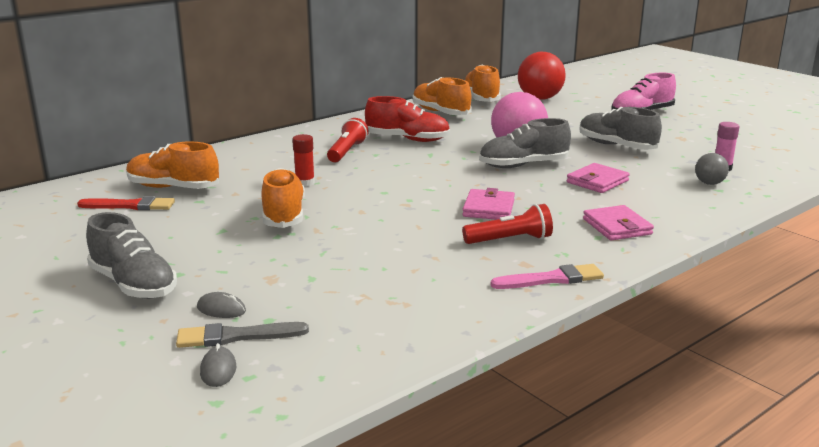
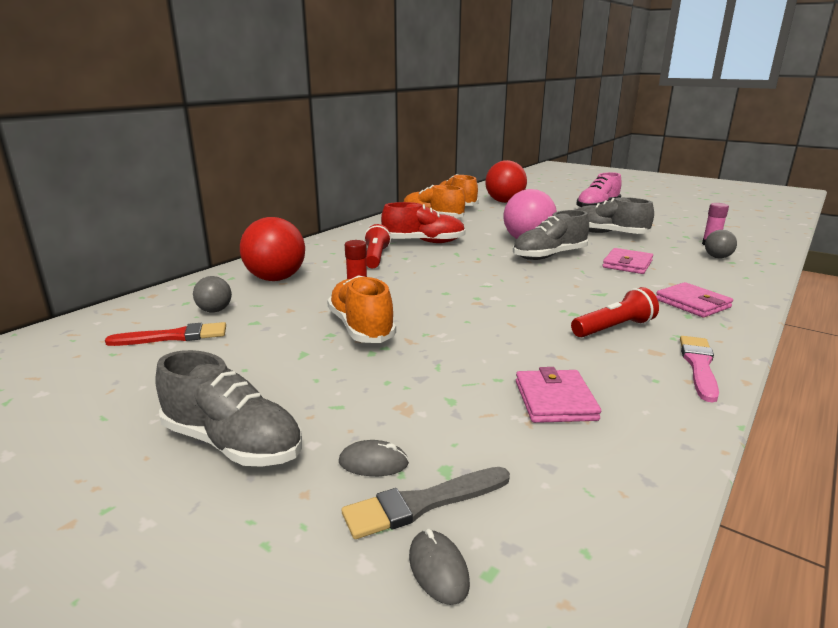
camera: 15 degrees left, 0 degrees up
(173, 188) = (215, 310): orange shoe -> grey ball
(241, 164) = (276, 279): none -> red ball
(488, 208) = (560, 298): pink wallet -> pink wallet (555, 400)
(551, 279) = (699, 366): pink brush -> pink brush turned 45 degrees counterclockwise

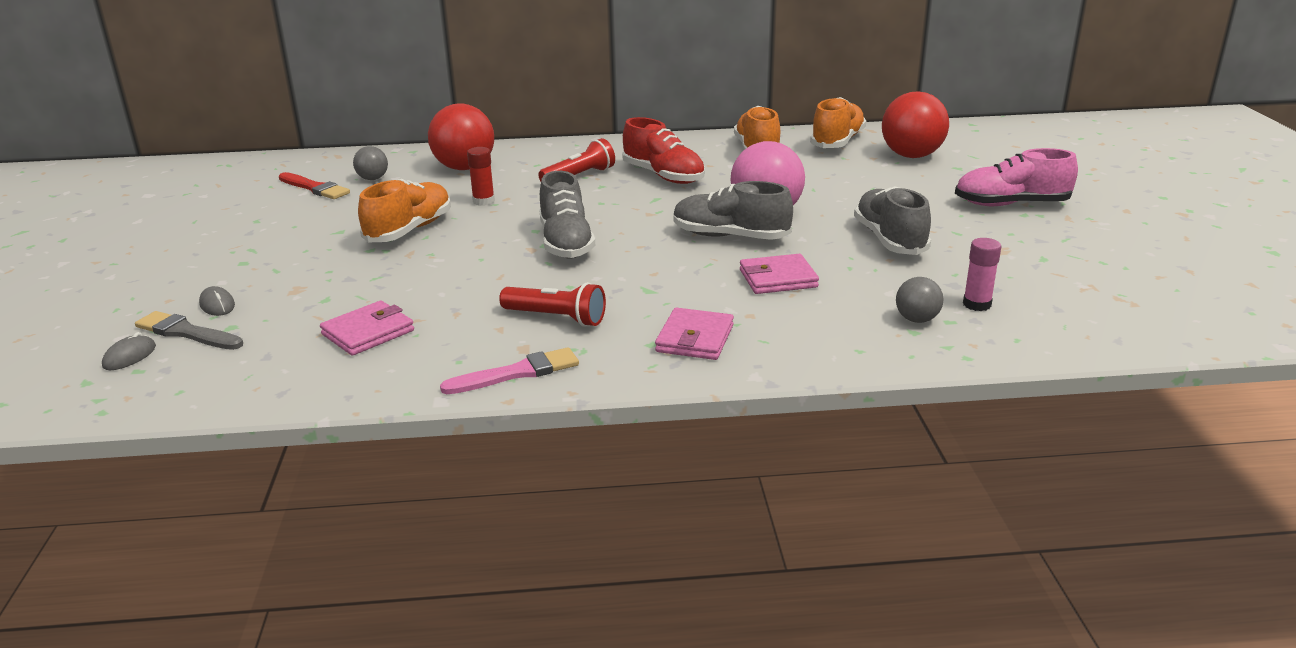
camera: 50 degrees right, 5 degrees up
(233, 443) = (200, 262): grey shoe -> grey shoe (566, 243)

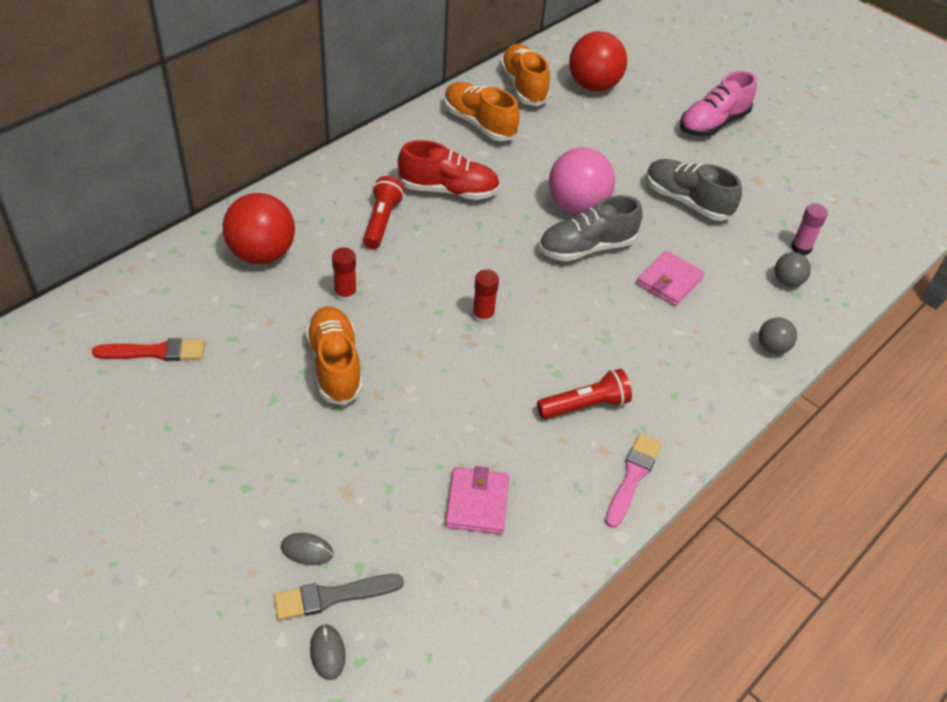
camera: 45 degrees left, 20 degrees up
(373, 179) = (194, 310): grey ball -> grey ball (772, 347)
(566, 243) = (483, 316): grey shoe -> red glue stick
(695, 338) = (693, 374): pink wallet -> none

